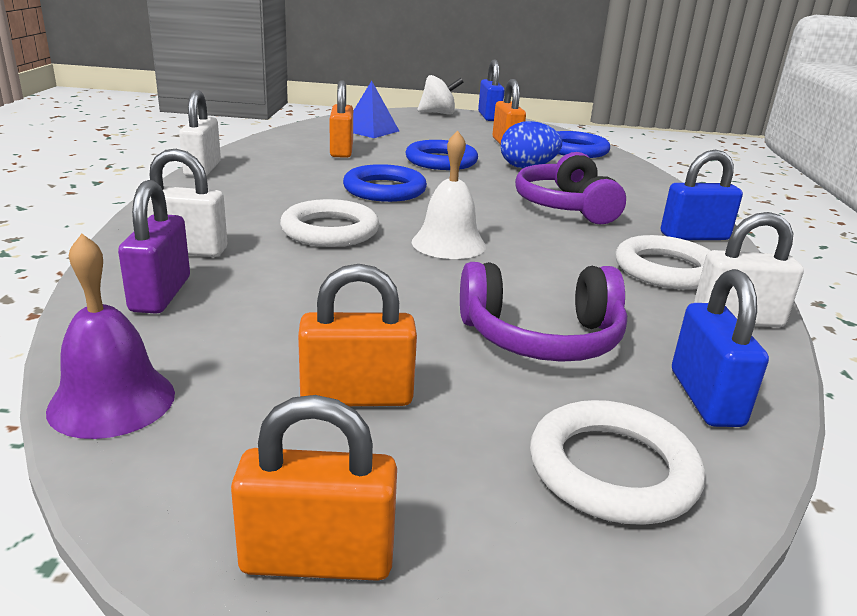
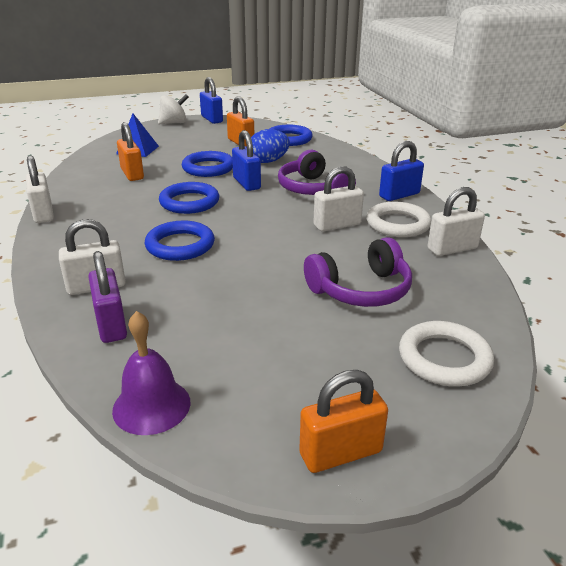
camera: 20 degrees left, 5 degrees up
(330, 230) = (180, 245): white ring -> blue ring
(357, 397) = (290, 358): orange padlock -> none
(448, 243) = (263, 236): white bell -> none
(568, 252) = (337, 225): none -> white padlock
(706, 398) = (463, 303): blue padlock -> blue padlock (246, 183)

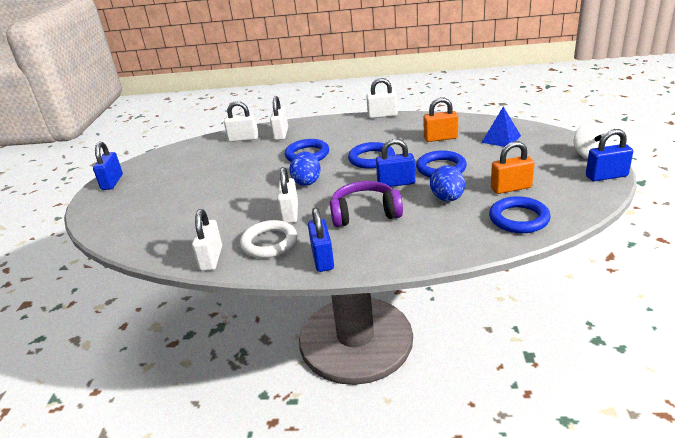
camera: 115 degrees right, 0 degrees up
(111, 325) = (243, 139): purple padlock -> white padlock
(151, 406) = (181, 148): purple bell -> none
(259, 230) = (307, 181): none -> blue egg
(341, 453) = (112, 182): orange padlock -> blue padlock
(361, 290) = (203, 207): purple headphones -> none
(444, 358) = (123, 220): white ring -> none

